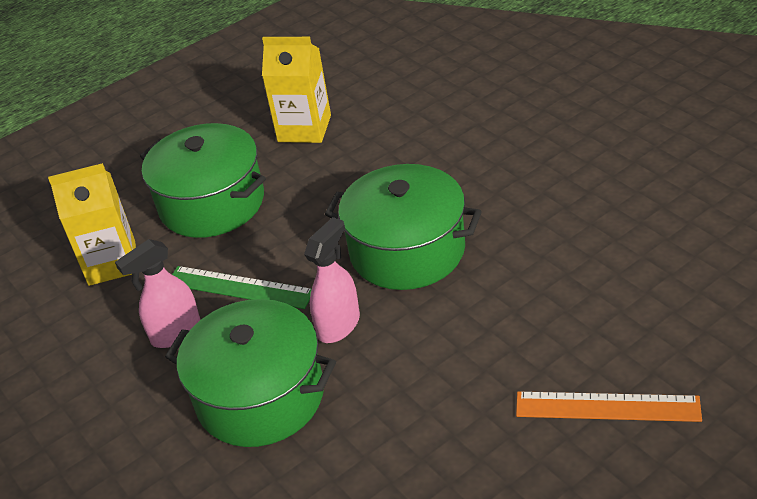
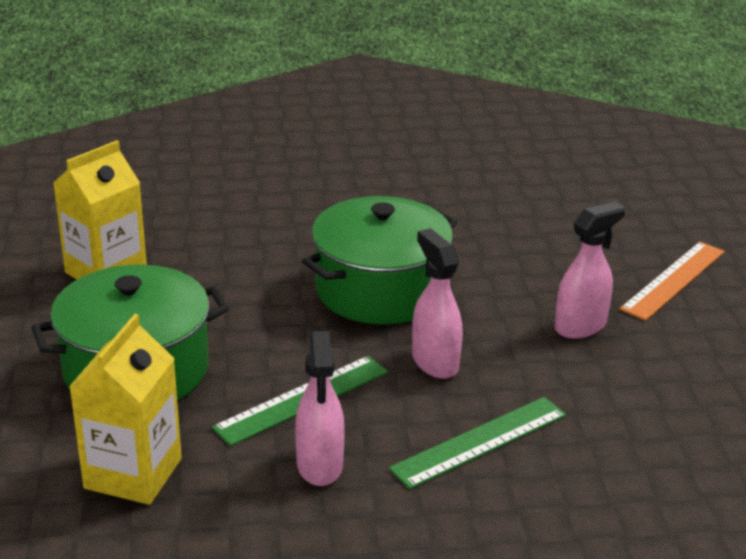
camera: 65 degrees left, 10 degrees down
(260, 396) = (480, 442): green pot -> green ruler
(466, 380) = (580, 326): none -> pink spray bottle

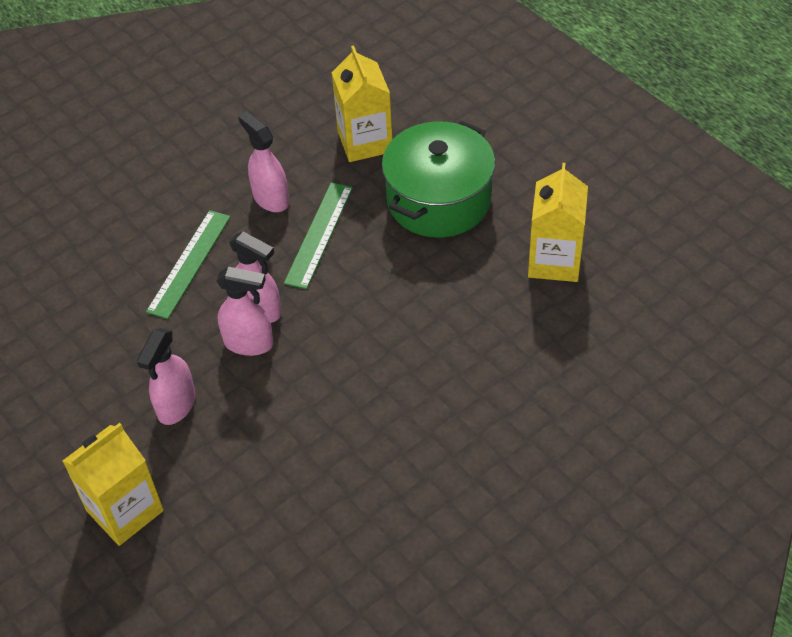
camera: 150 degrees right, 20 degrees up
(380, 290) = (349, 358): green pot -> none
(469, 340) = (249, 343): none -> pink spray bottle
(673, 280) = (125, 511): orange ruler -> yellow carton

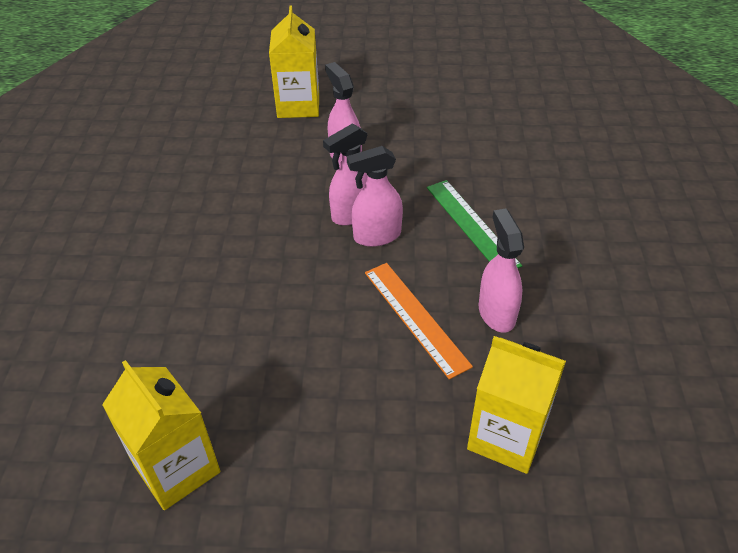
camera: 130 degrees right, 5 degrees down
(270, 198) = (496, 313): pink spray bottle -> pink spray bottle turned 105 degrees counterclockwise
(319, 234) = (415, 318): green ruler -> orange ruler
(439, 200) = (358, 436): green pot -> none

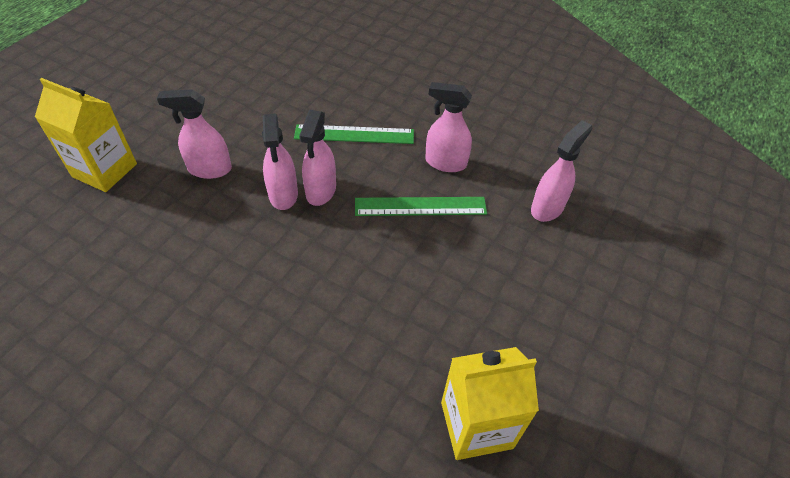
camera: 65 degrees left, 5 degrees up
(415, 318) = (420, 207): orange ruler -> green ruler
(506, 436) = (547, 208): yellow carton -> pink spray bottle

